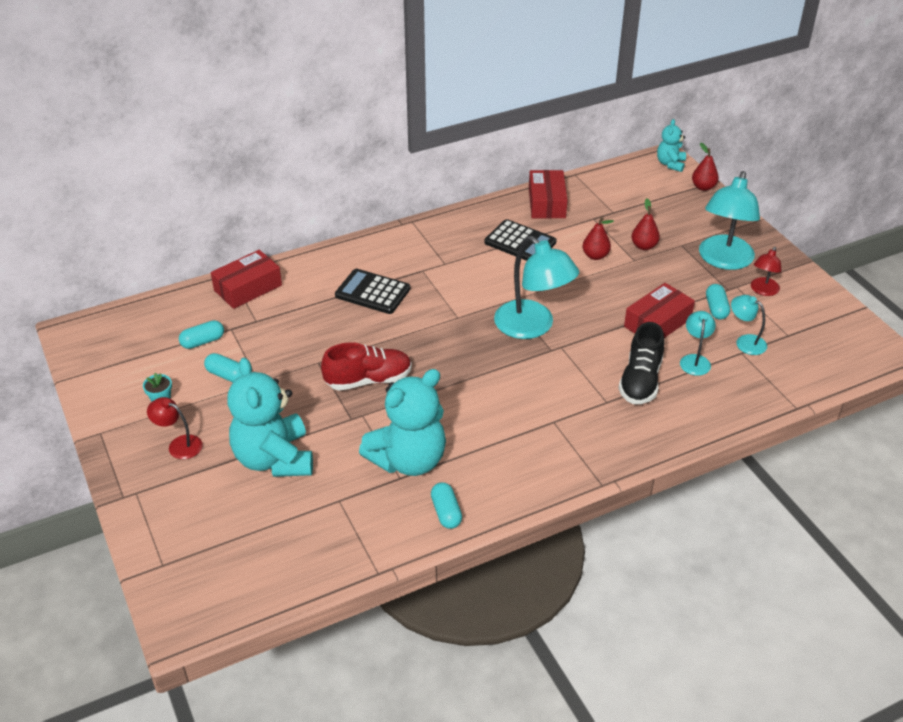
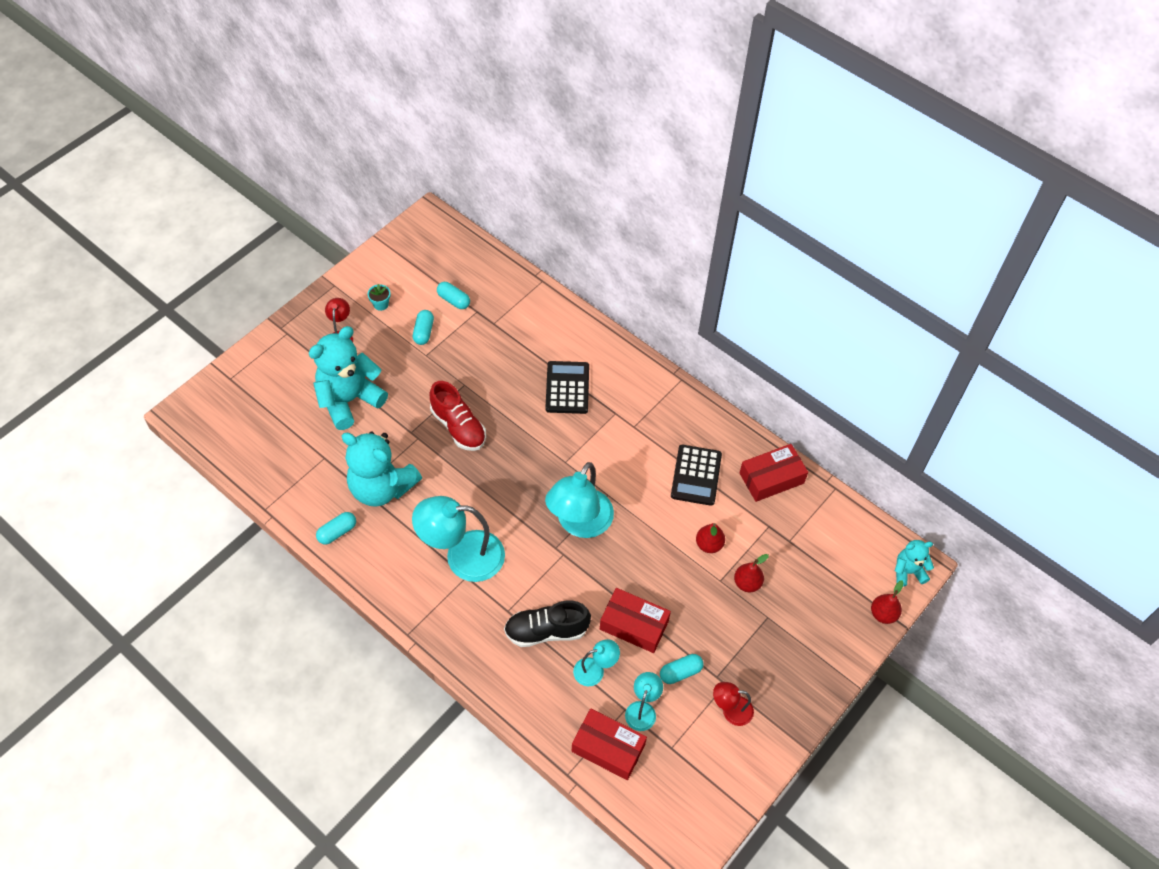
camera: 65 degrees right, 15 degrees up
(248, 288) = (530, 300): red box -> red box (608, 748)
(723, 260) = (762, 662): turquoise lamp -> turquoise lamp (462, 556)

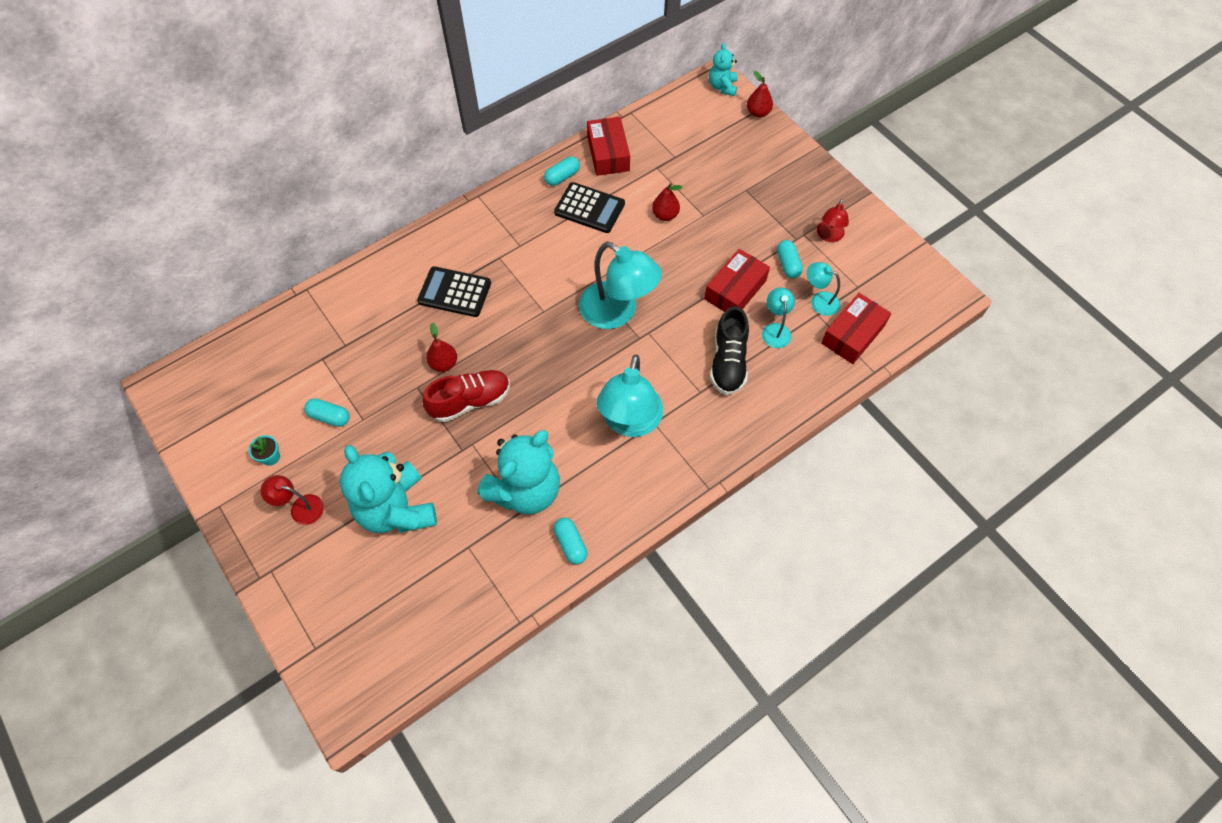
camera: 75 degrees left, 5 degrees up
(453, 300) = (297, 379): turquoise capsule -> turquoise capsule (562, 177)
(747, 583) = (710, 196): red pear -> red pear (443, 363)

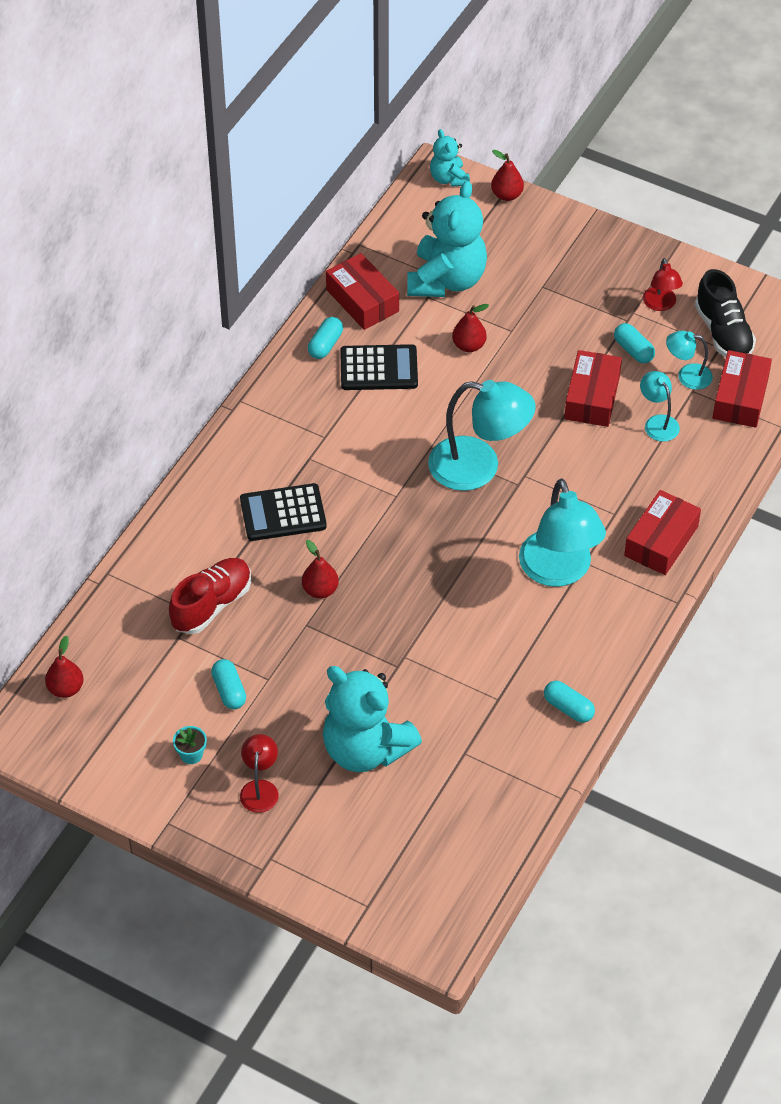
camera: 25 degrees left, 10 degrees down
(221, 366) = (66, 688): none -> red pear
(300, 508) = (260, 788): red lamp -> red lamp turned 105 degrees clockwise
(329, 417) = (229, 691): turquoise capsule -> turquoise capsule turned 75 degrees clockwise
(470, 401) = (375, 616): red shoe -> red shoe (212, 605)
(525, 490) = (490, 677): turquoise teddy bear -> turquoise teddy bear (446, 280)
(724, 430) = (661, 541): none -> red box
(728, 362) = (627, 473): black shoe -> black shoe (723, 332)

